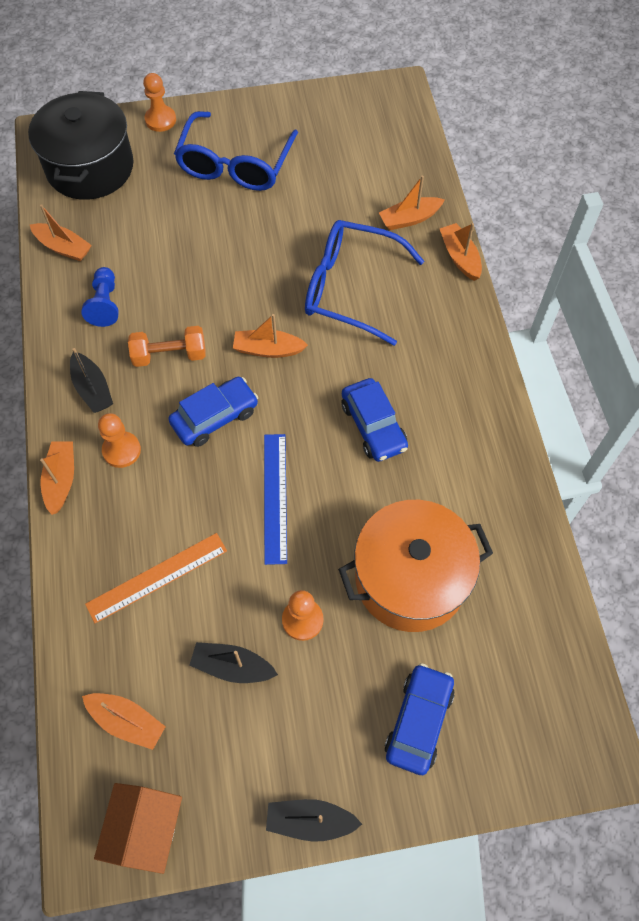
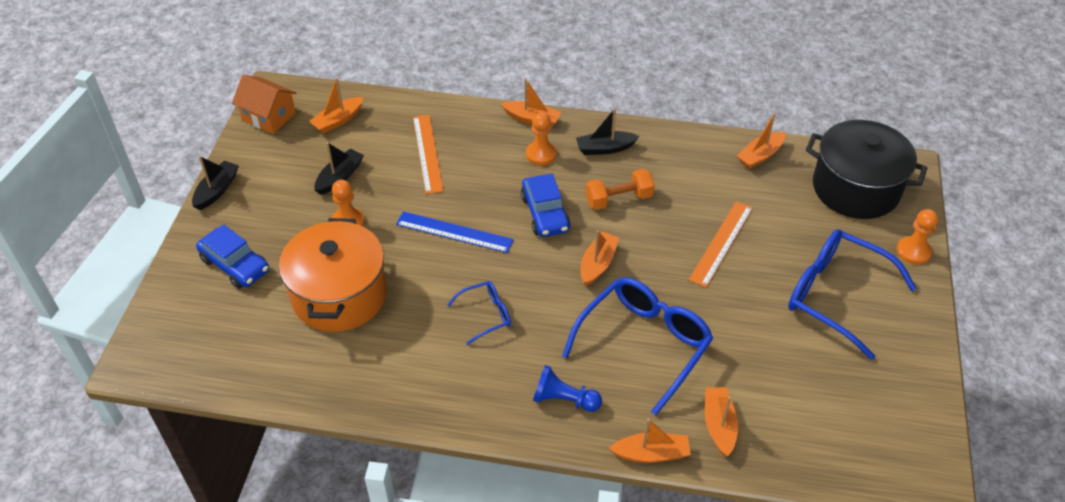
camera: 110 degrees right, 15 degrees down
(105, 304) = (688, 170): blue pawn -> blue pawn (564, 399)
(169, 355) = (618, 199): orange dumbbell -> orange dumbbell turned 60 degrees clockwise
(201, 256) = (721, 243): none -> orange ruler
(373, 426) = (486, 315): blue car -> blue glasses

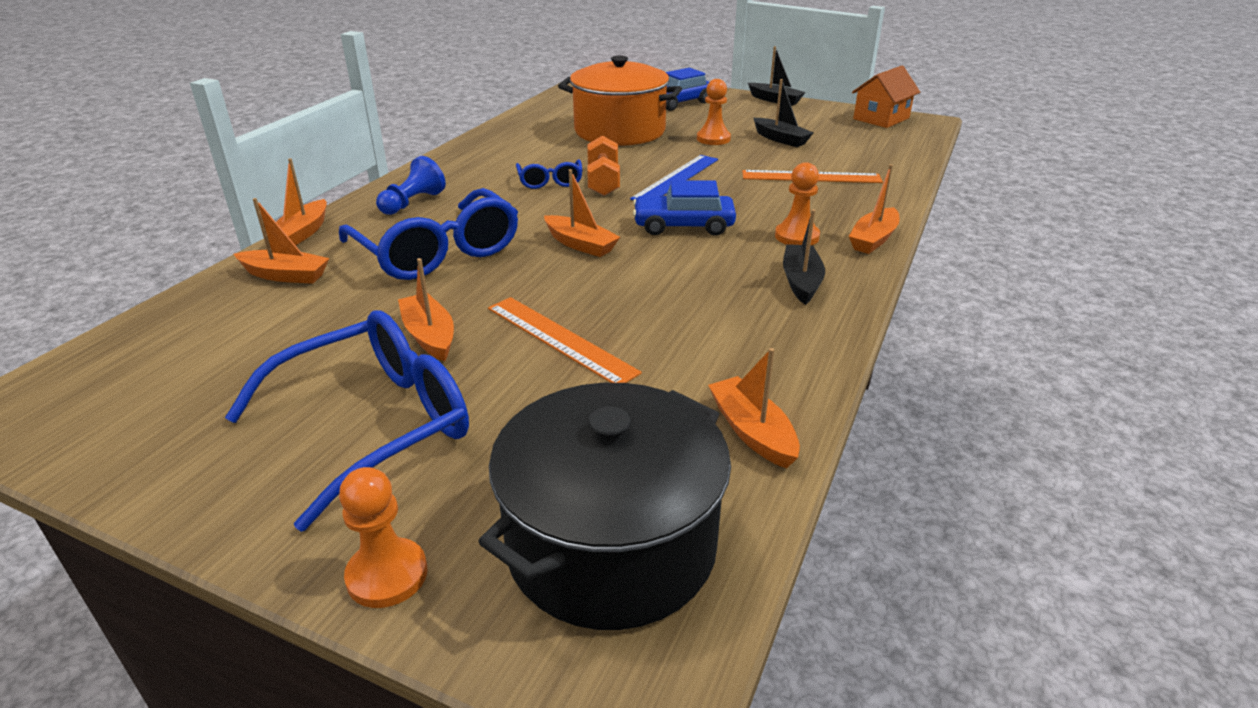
camera: 105 degrees right, 15 degrees down
(338, 120) = (873, 143): orange boat -> orange boat (429, 336)
(618, 199) = (689, 275): orange dumbbell -> orange dumbbell (603, 182)

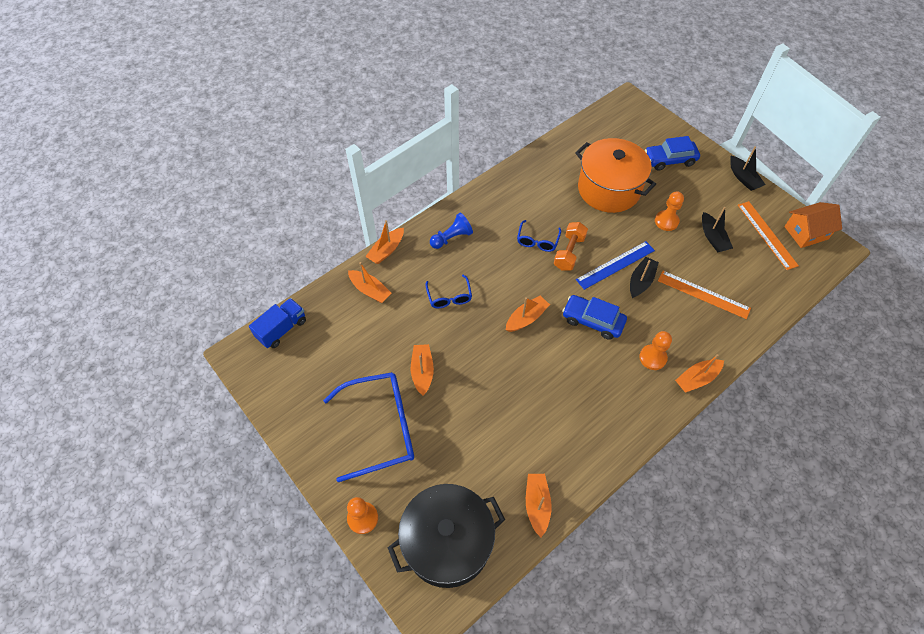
camera: 25 degrees right, 25 degrees up
(103, 356) = (282, 329): none -> blue truck
(438, 252) = (449, 297): blue glasses -> blue glasses, size x0.50
(560, 339) = (481, 400): orange ruler -> orange ruler (767, 234)
(580, 244) = (526, 318): orange boat -> orange boat turned 105 degrees counterclockwise
(801, 282) = (628, 402): black boat -> black boat (641, 281)

